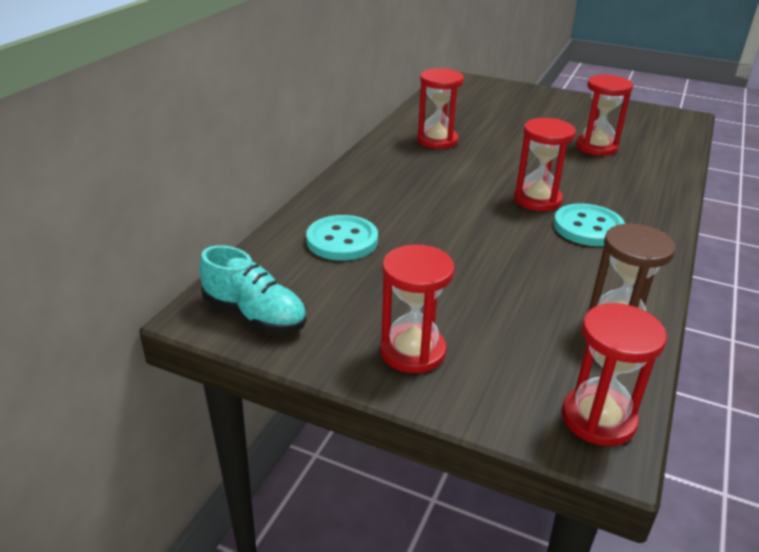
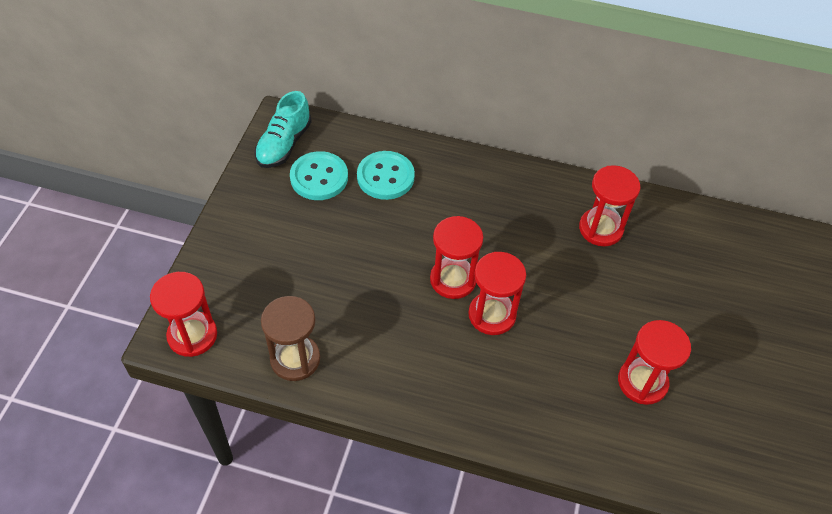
camera: 80 degrees right, 20 degrees up
(412, 351) = (253, 231): red hourglass -> red hourglass (453, 279)
(588, 227) = (446, 354): turquoise button -> turquoise button (319, 177)

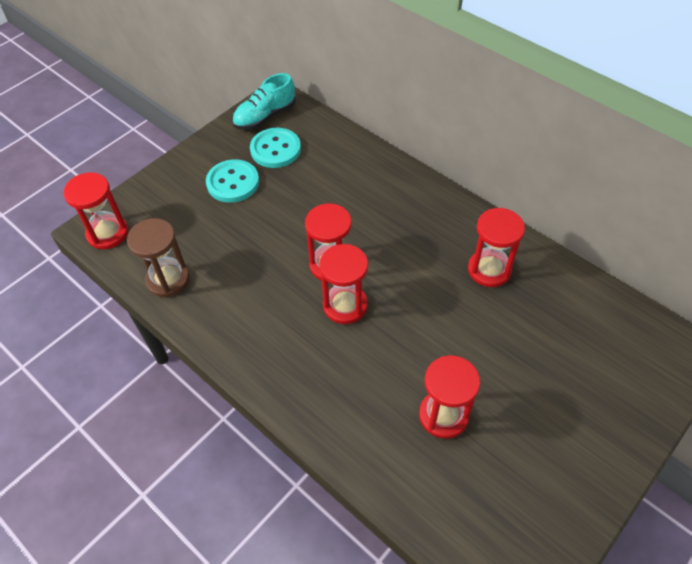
camera: 30 degrees right, 0 degrees up
(385, 177) = (328, 166): turquoise button -> turquoise button (233, 182)

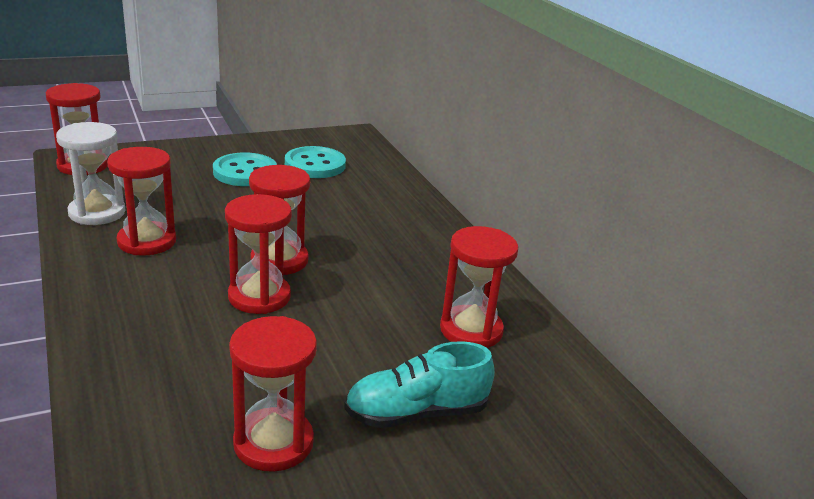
camera: 20 degrees right, 25 degrees down
(168, 279) = (97, 213): brown hourglass -> white hourglass
(229, 291) = (147, 241): none -> red hourglass
(265, 116) = (329, 142): turquoise shoe -> turquoise shoe (416, 413)

